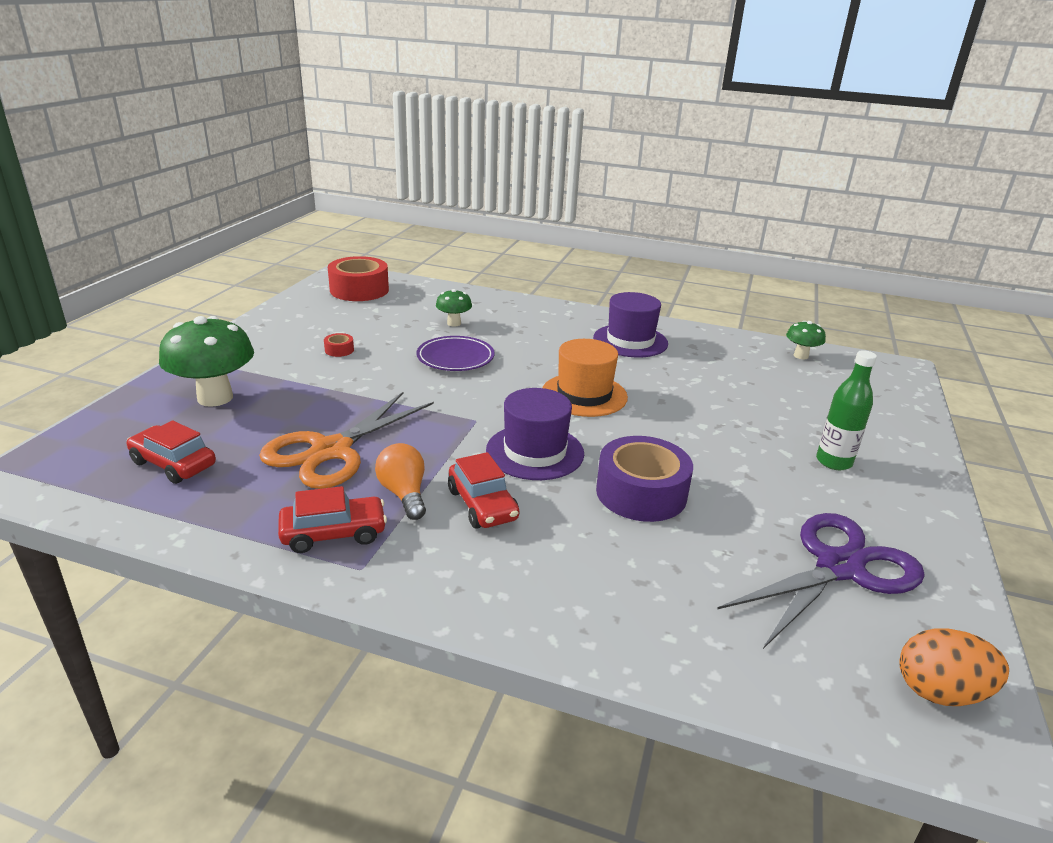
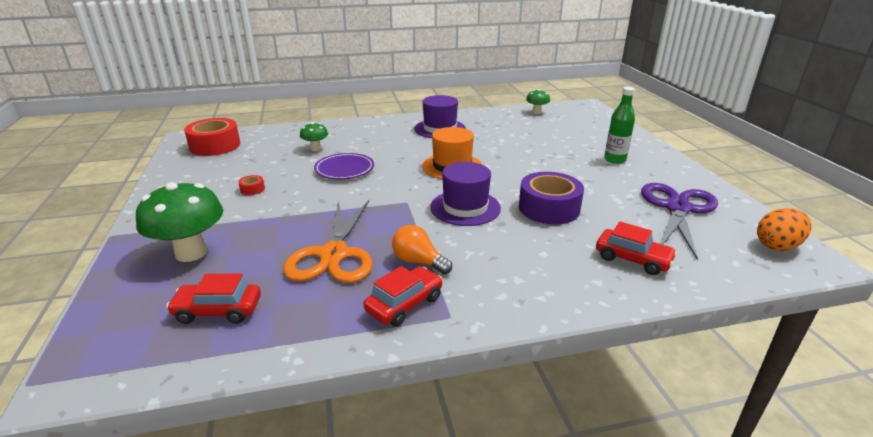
camera: 30 degrees left, 0 degrees up
(482, 505) = (474, 248): red car -> red car (632, 259)

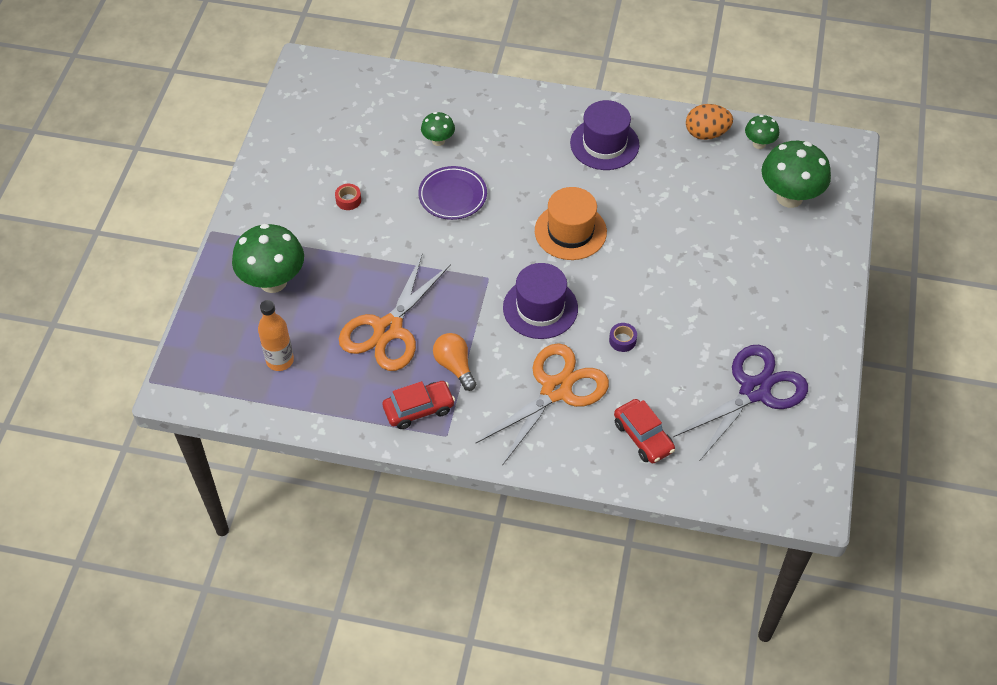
camera: 25 degrees right, 25 degrees up
(215, 146) = (332, 95): red tape -> none
(218, 310) = (280, 360): red car -> orange bottle
(526, 251) = (556, 390): none -> orange scissors
(549, 208) = (622, 340): purple tape -> purple tape, size x0.42
(579, 125) = (789, 197): none -> green mushroom
(614, 160) = (767, 285): green bottle -> none
(777, 246) = (797, 475): orange egg -> orange egg (706, 133)

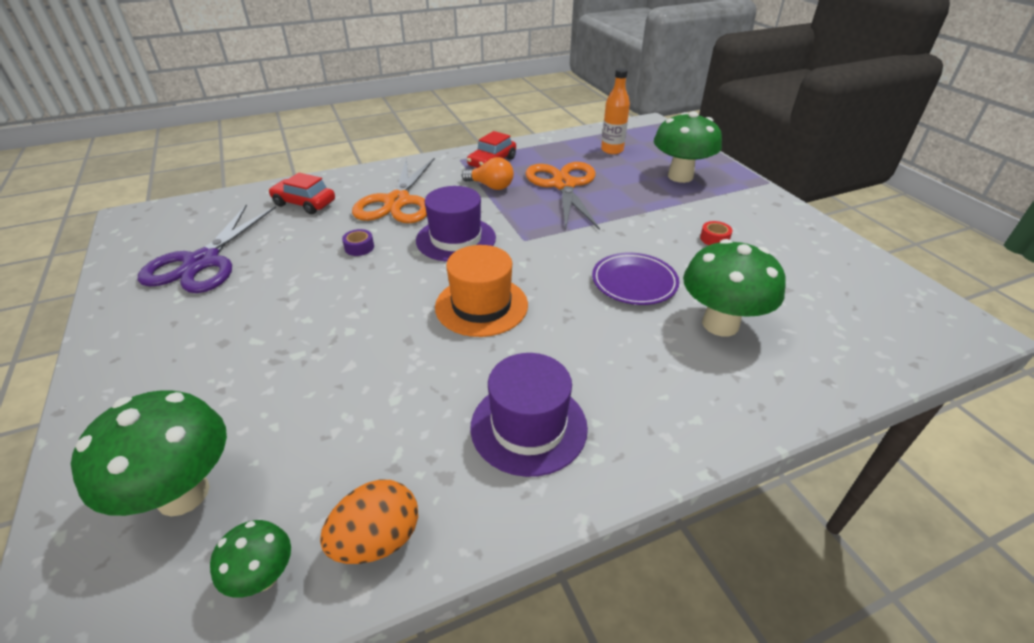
camera: 145 degrees right, 15 degrees down
(438, 141) = (720, 324): green mushroom -> green mushroom, size x1.94

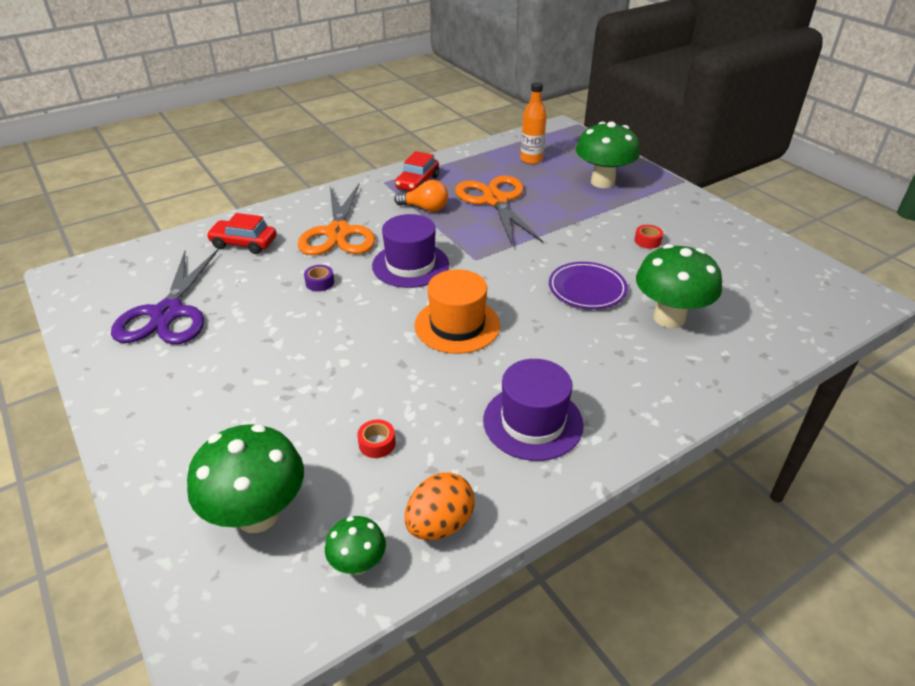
camera: 10 degrees left, 0 degrees up
(346, 427) = (377, 443): none -> red tape

